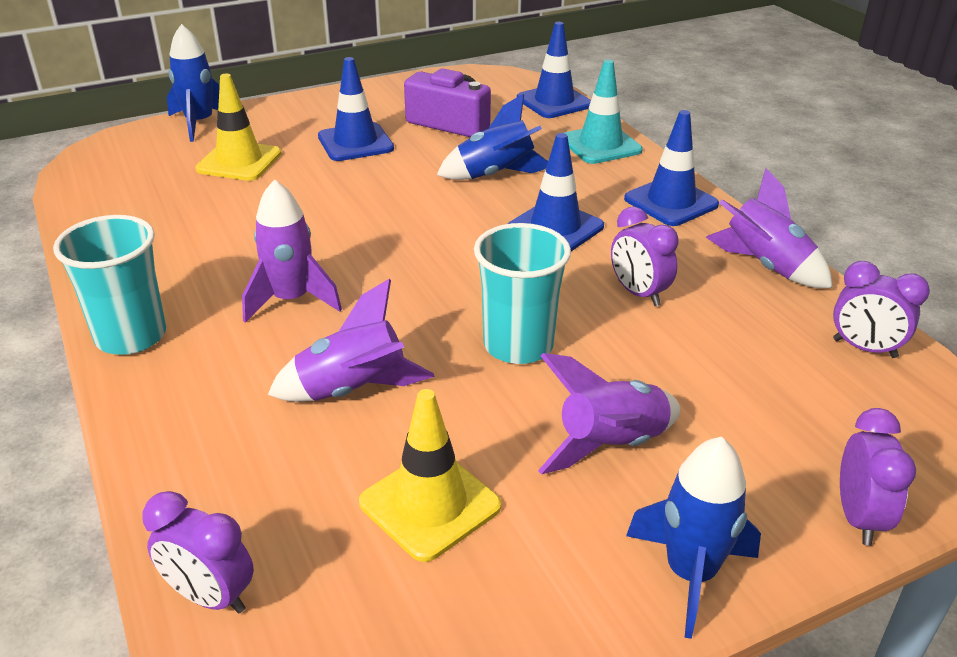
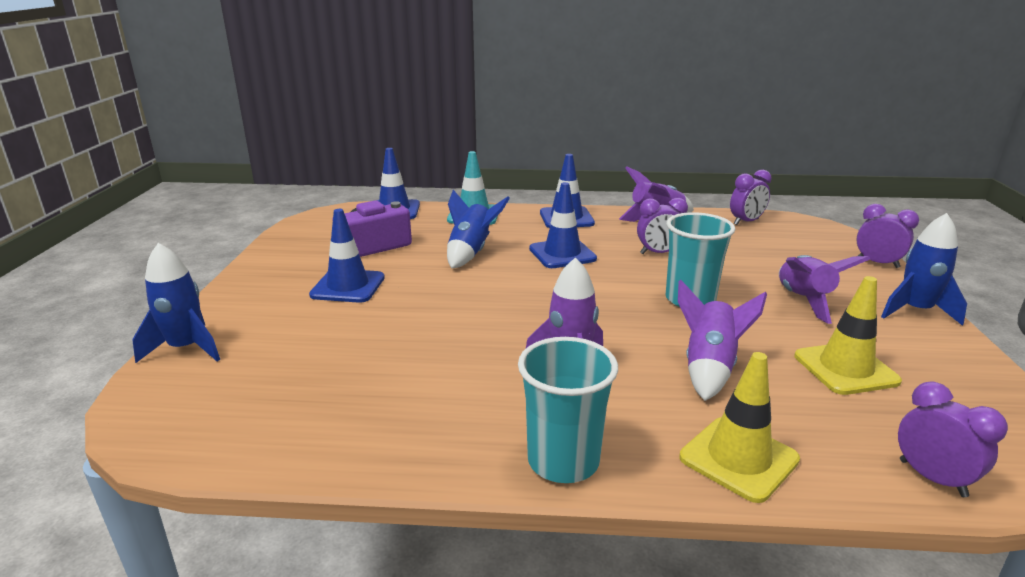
camera: 60 degrees left, 10 degrees down
(210, 596) = (932, 478): purple clock -> purple clock turned 90 degrees counterclockwise
(239, 161) = (302, 343): yellow traffic cone -> yellow traffic cone (738, 458)

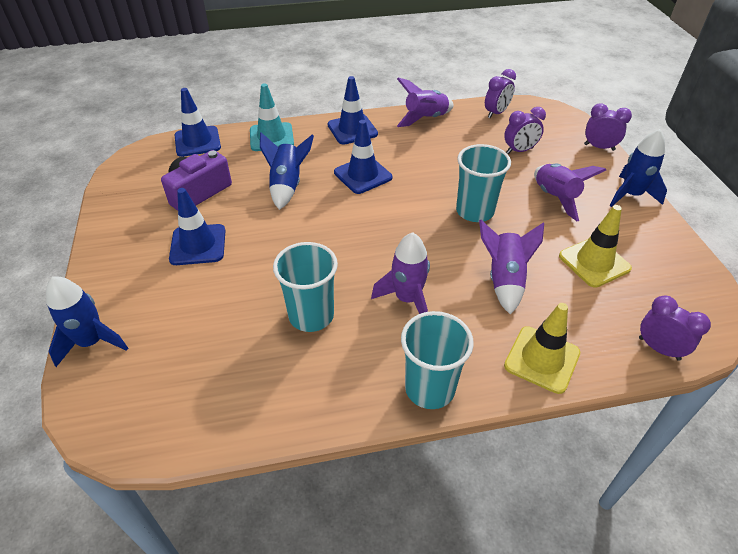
camera: 15 degrees left, 20 degrees up
(442, 364) = (311, 315): none -> turquoise cup
(658, 253) = (438, 162): purple clock -> purple clock (519, 151)

